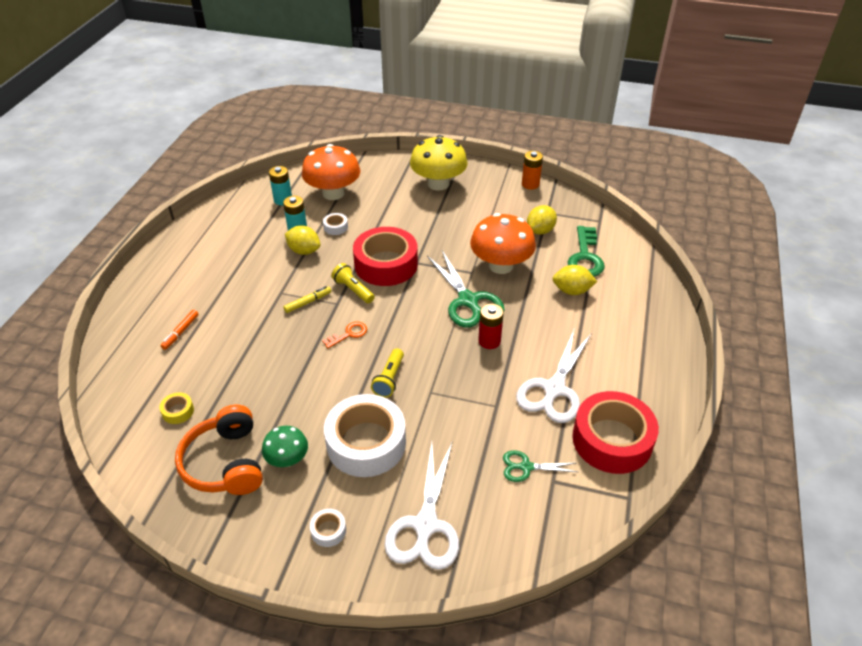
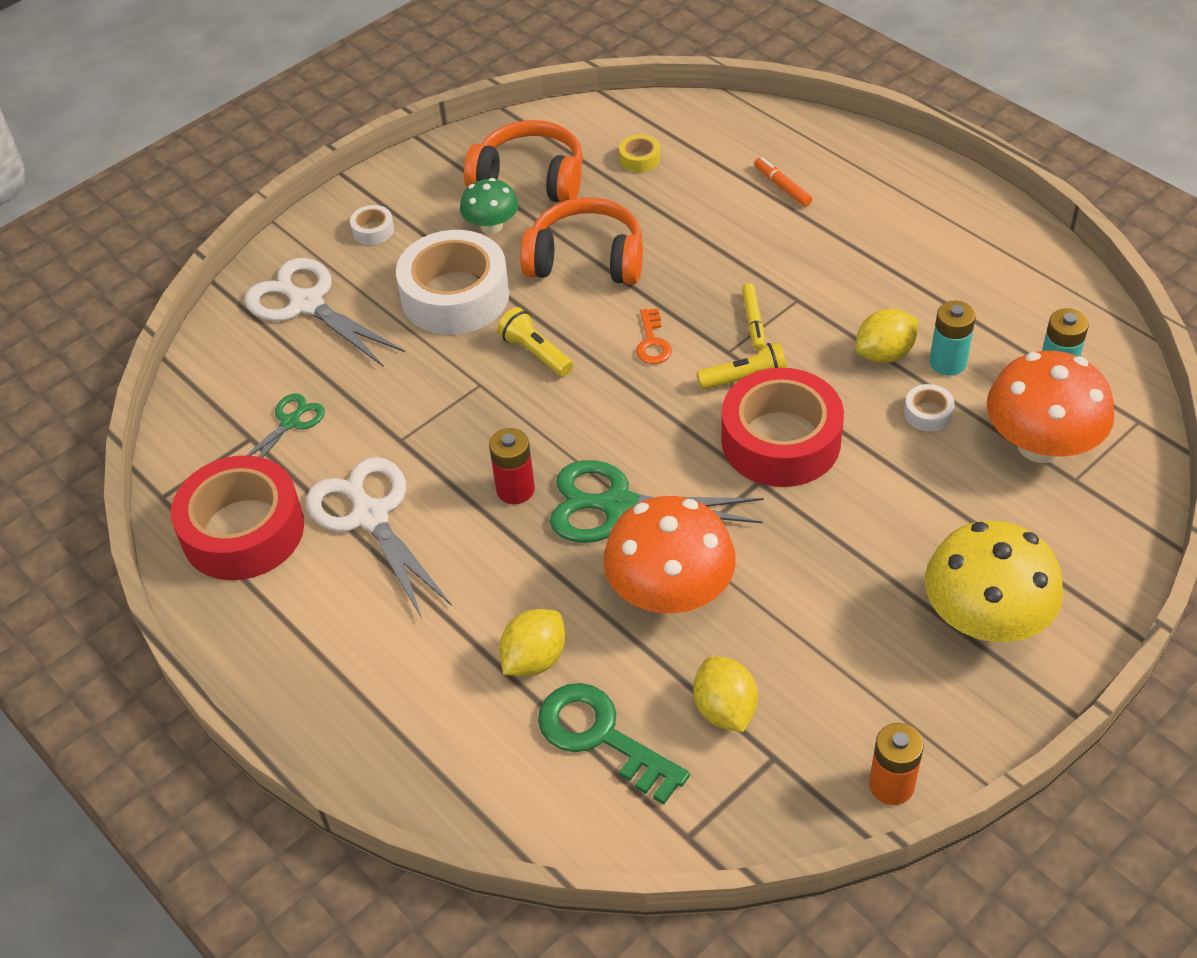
camera: 125 degrees right, 5 degrees up
(295, 393) = (586, 260): none -> orange headphones

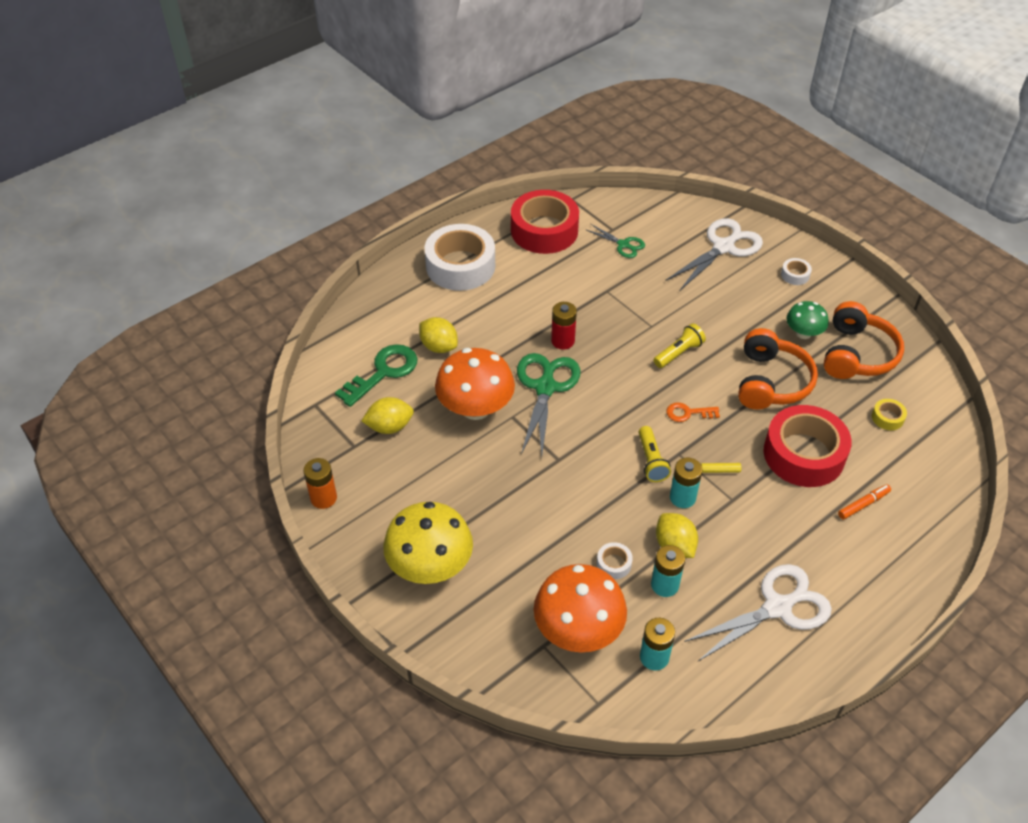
camera: 90 degrees right, 0 degrees up
(371, 516) = (548, 279): white scissors -> white scissors (777, 608)
(455, 296) = (732, 315): white tape -> white tape (460, 266)
(780, 440) = (593, 474): red tape -> red tape (803, 454)
(803, 347) = (682, 497): none -> turquoise battery

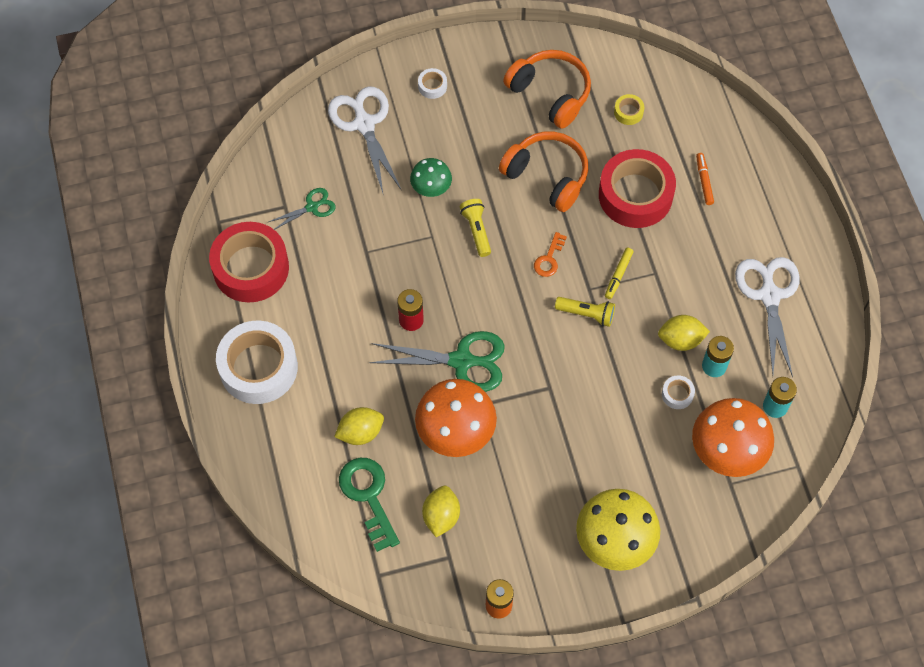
camera: 65 degrees left, 15 degrees up
(545, 388) = (461, 361): green scissors -> green scissors turned 150 degrees clockwise
(682, 497) = (636, 309): turquoise battery -> none
(803, 333) = (505, 120): green mushroom -> green mushroom (431, 187)

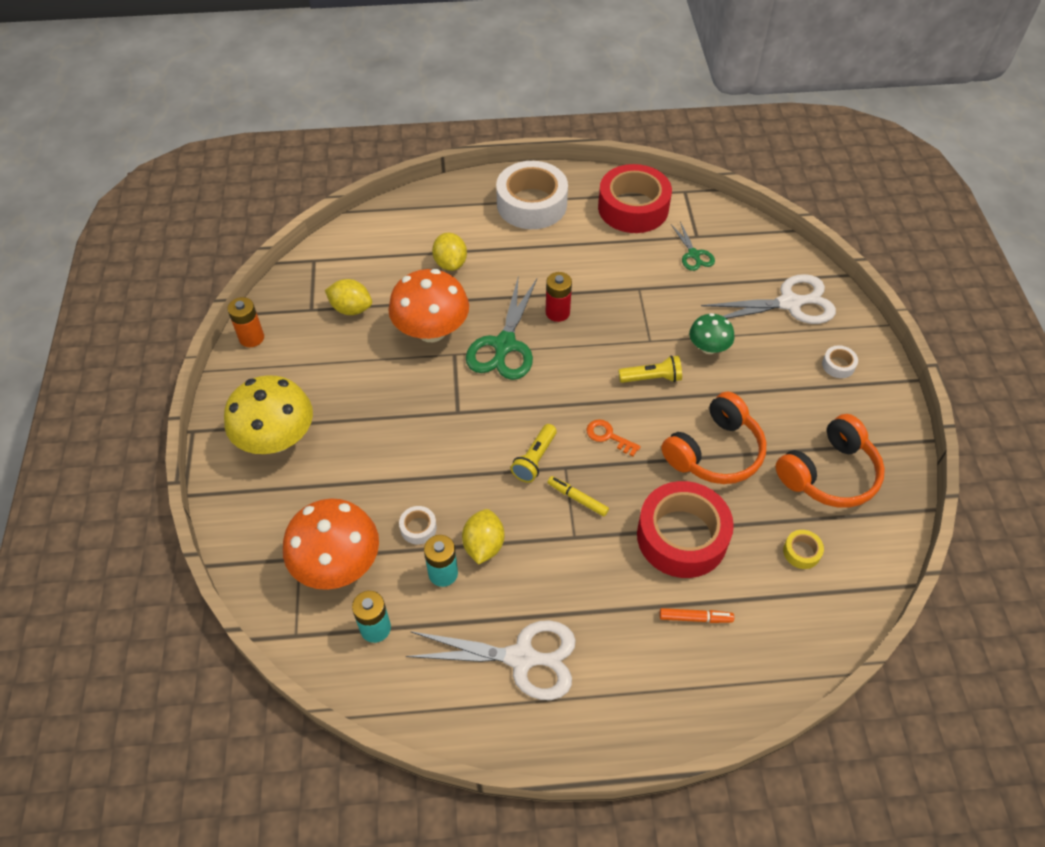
camera: 100 degrees right, 10 degrees down
(368, 497) = (387, 262): green key -> none

